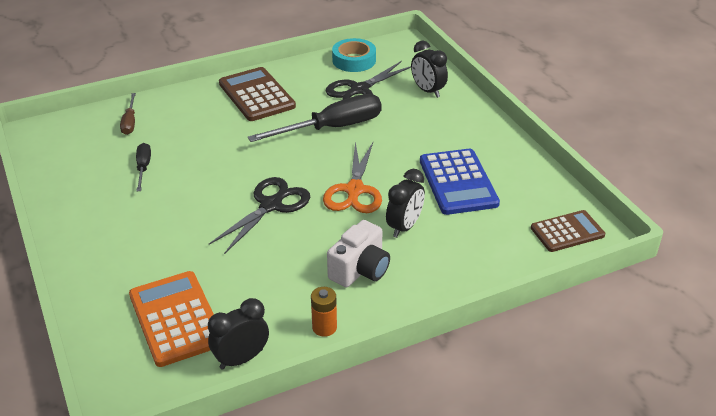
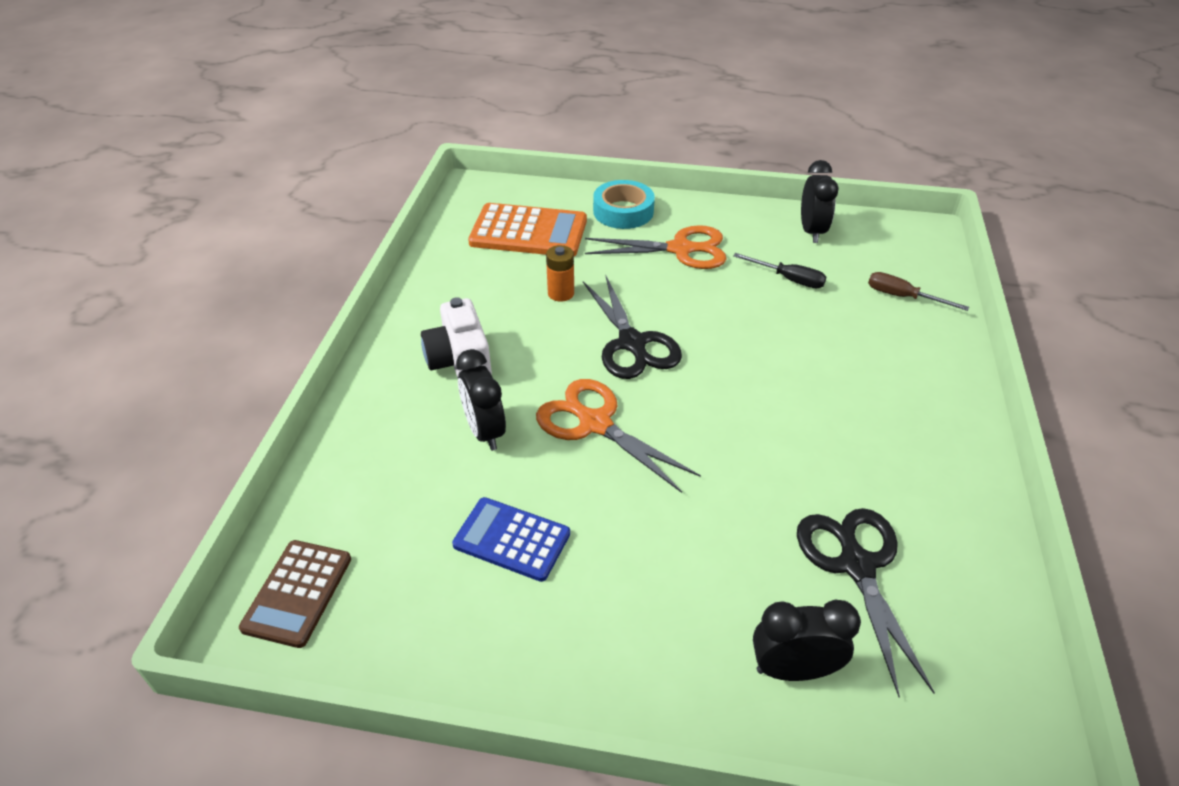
camera: 125 degrees right, 5 degrees up
(140, 226) = (681, 249): none -> orange scissors
(241, 359) = (442, 248): black clock -> black clock (811, 231)
(256, 95) = (910, 432): brown calculator -> none
(324, 327) = (418, 304): orange battery -> orange battery (561, 293)
(332, 128) = (758, 473): black screwdriver -> none
(354, 60) = (977, 616): turquoise tape -> turquoise tape (623, 211)
(458, 182) = (512, 539): blue calculator -> blue calculator, size x0.66

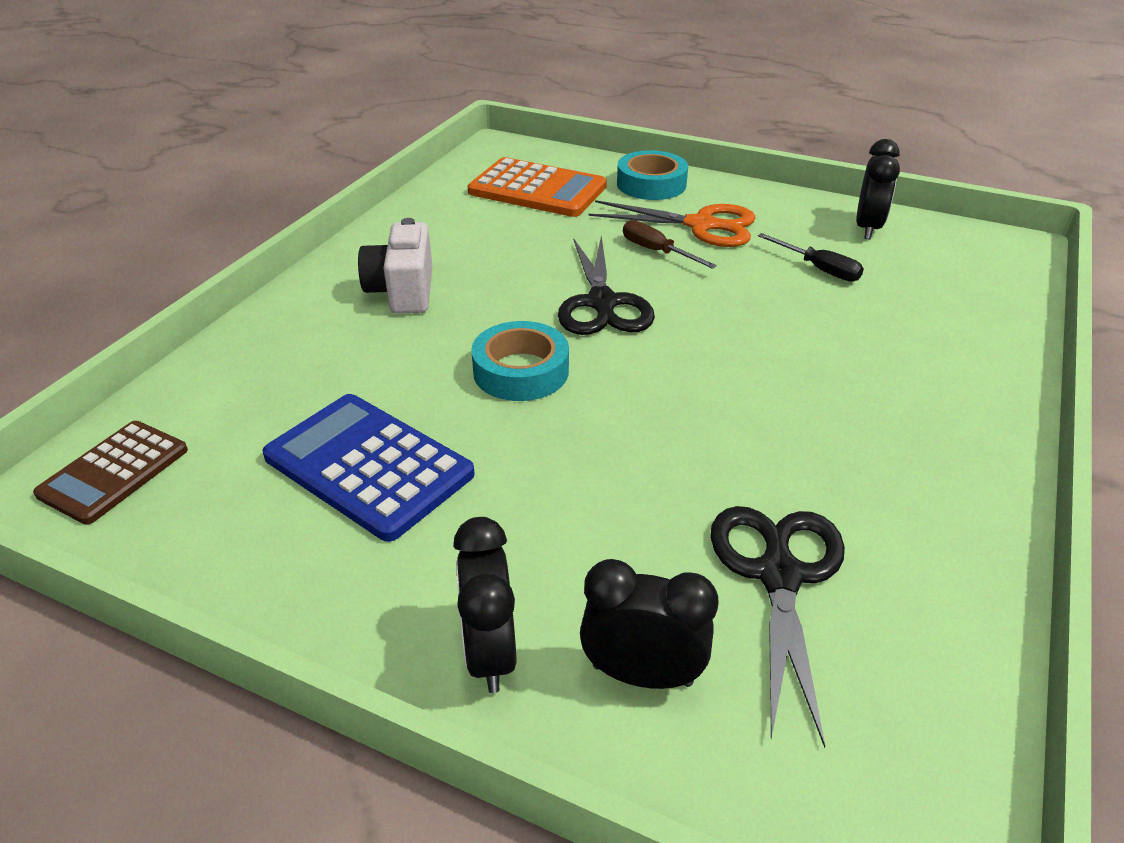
camera: 15 degrees right, 5 degrees down
(485, 431) = (394, 359): black clock -> black clock (489, 653)
(512, 539) = (368, 466): blue calculator -> blue calculator, size x1.52
(561, 293) = (544, 247): orange battery -> none
(594, 423) = (521, 371): orange scissors -> turquoise tape
(902, 297) = (958, 305): brown screwdriver -> brown screwdriver (656, 251)

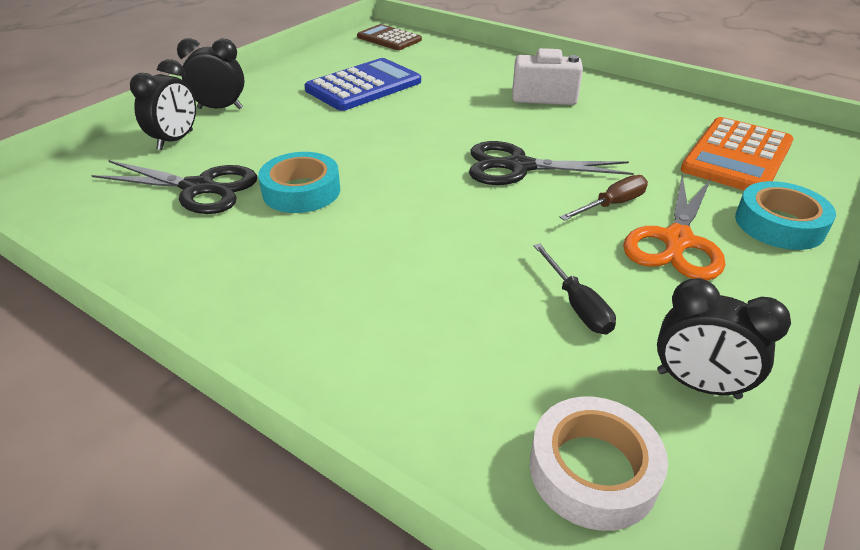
camera: 100 degrees right, 0 degrees up
(521, 371) = (435, 129): turquoise tape -> turquoise tape (301, 191)
(819, 269) = (577, 305): black screwdriver -> black screwdriver turned 75 degrees counterclockwise
(973, 264) = (593, 470): none -> white tape

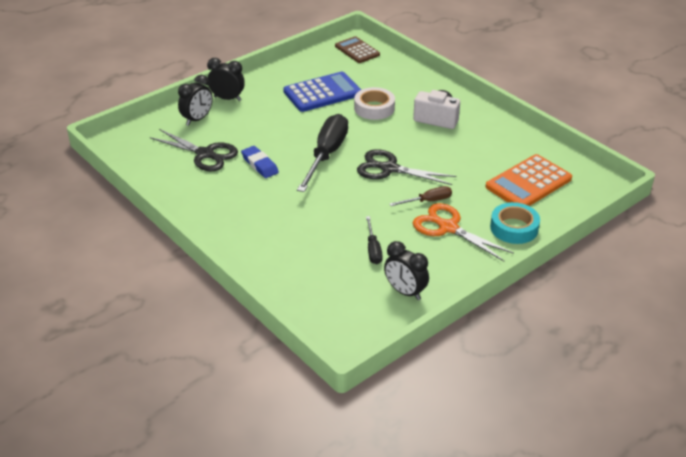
camera: 15 degrees right, 0 degrees up
(301, 191) = (260, 165): turquoise tape -> blue eraser
(408, 161) = (326, 155): none -> black screwdriver
(593, 470) = (337, 312): white tape -> white tape (374, 108)
(676, 241) = (448, 227): orange scissors -> orange scissors turned 90 degrees clockwise

